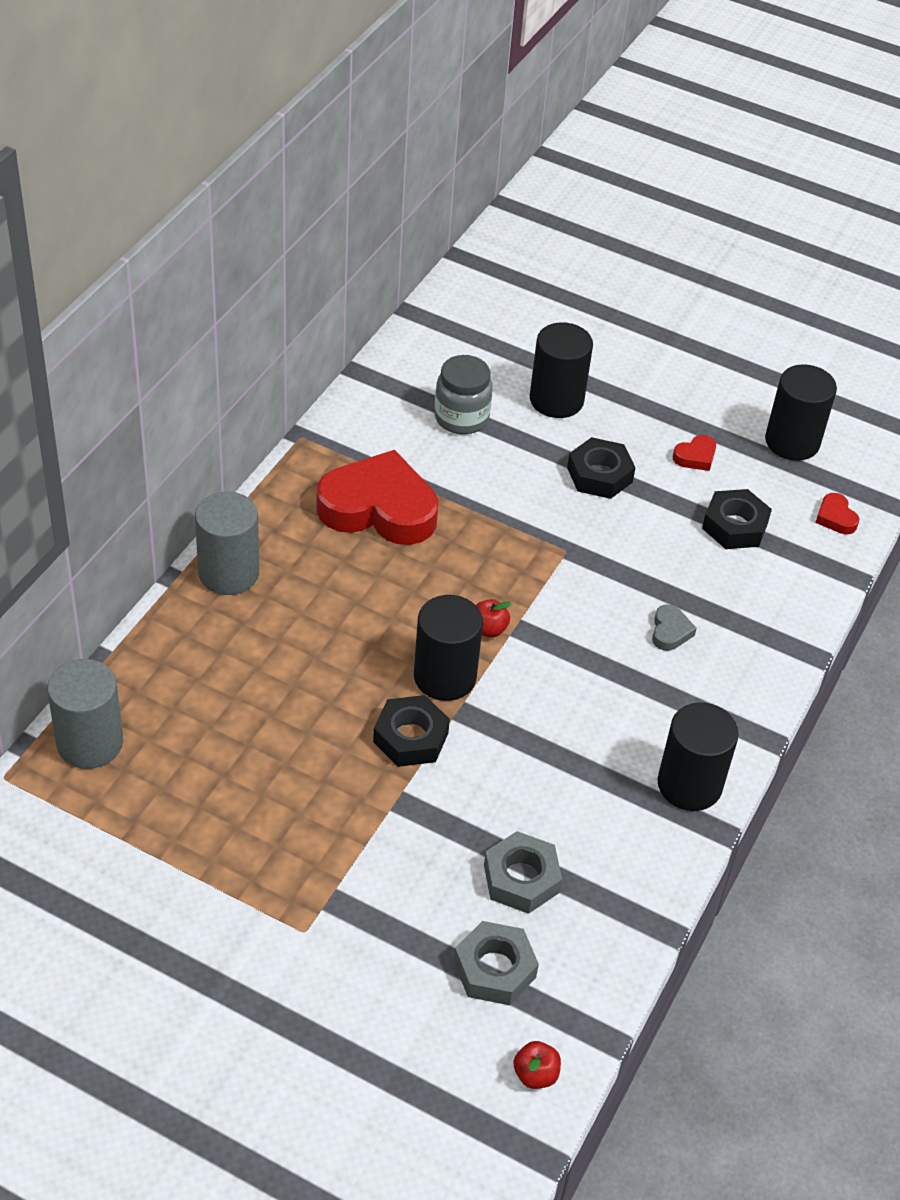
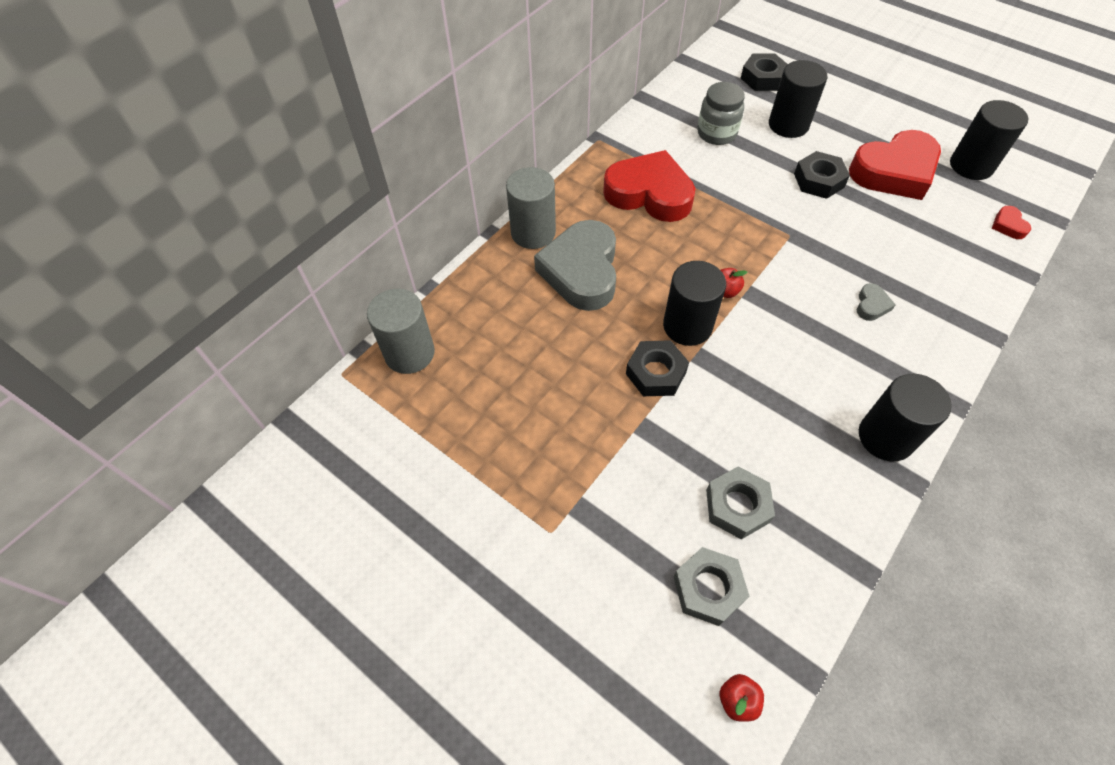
camera: 15 degrees right, 10 degrees up
(301, 619) = (581, 271): none -> grey heart
(695, 456) = (894, 172): red heart -> red heart, size x2.49
(735, 526) = (925, 226): black nut -> black nut (763, 78)

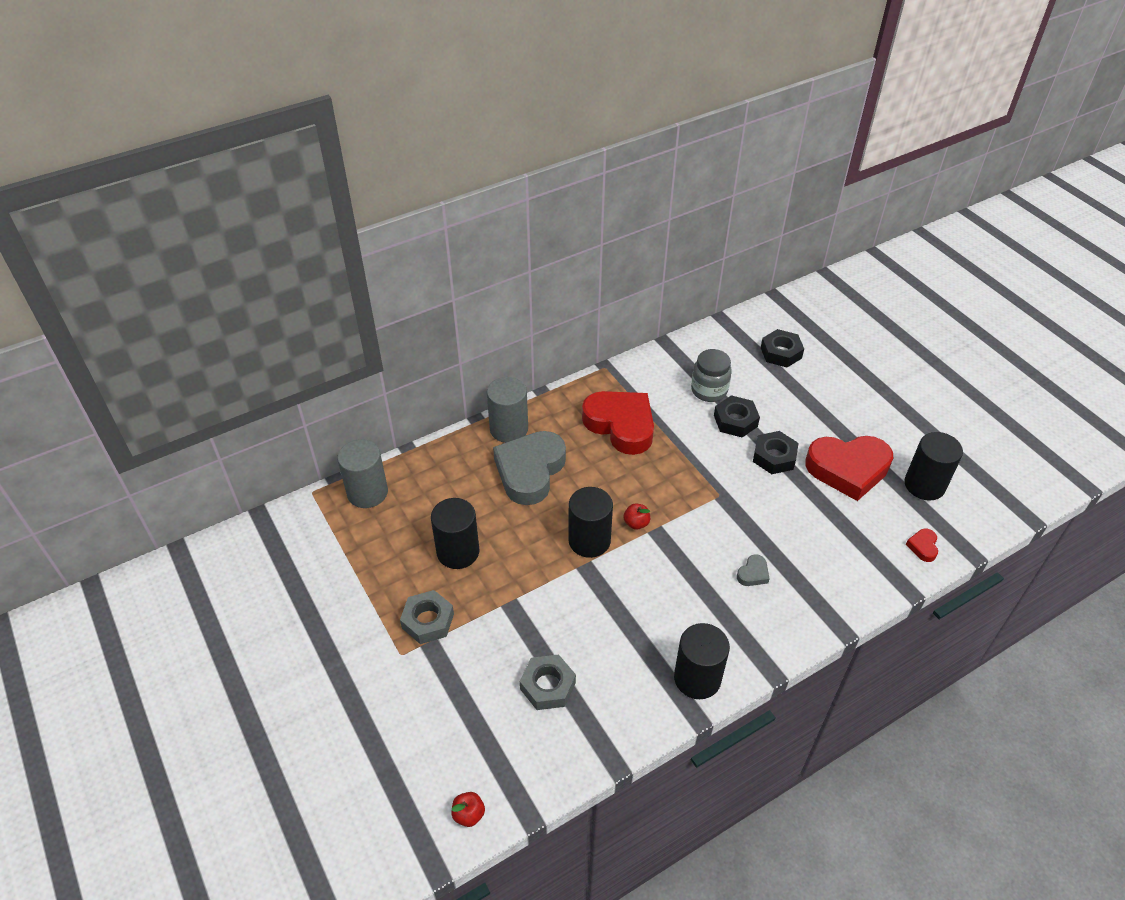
camera: 20 degrees right, 10 degrees down
(656, 373) = (543, 568): black nut -> black nut (735, 421)
(708, 588) = (491, 734): grey nut -> grey nut (428, 621)
(788, 125) = (777, 401): black cylinder -> black cylinder (458, 552)

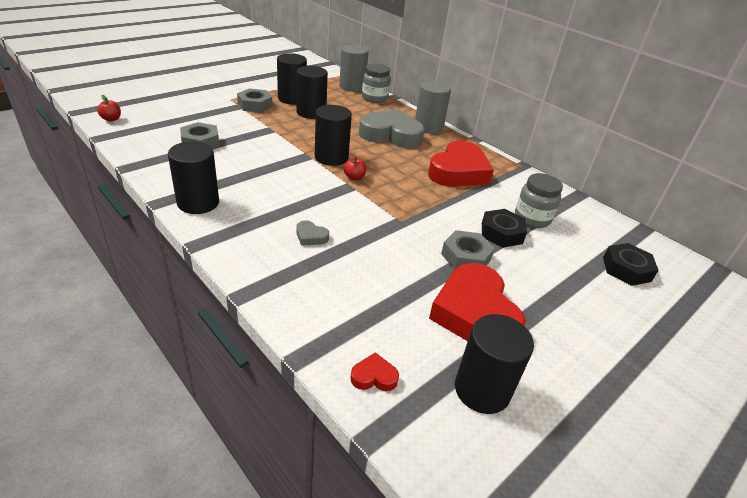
camera: 75 degrees right, 10 degrees down
(407, 572) = (292, 99): none -> black cylinder
(412, 471) = (374, 98): none -> grey jar
(774, 457) = (466, 257): black nut -> grey nut

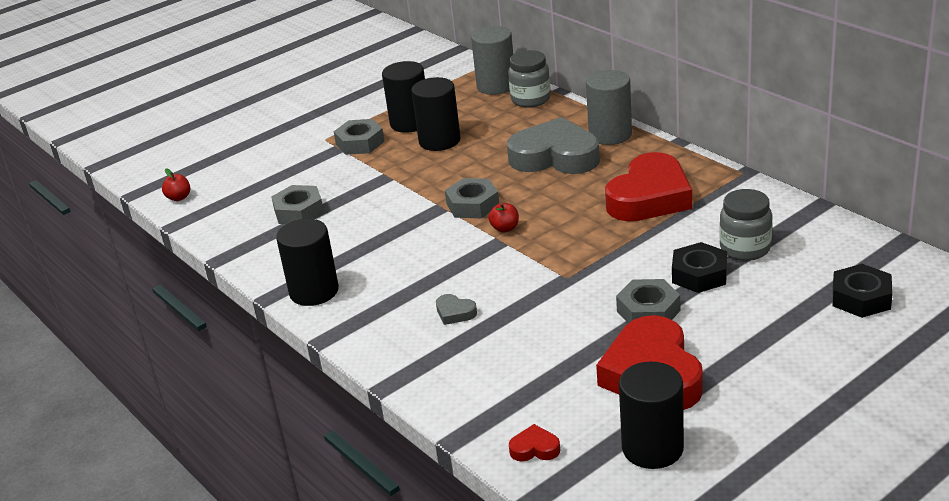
camera: 10 degrees right, 5 degrees down
(331, 157) = (473, 205): black cylinder -> grey nut

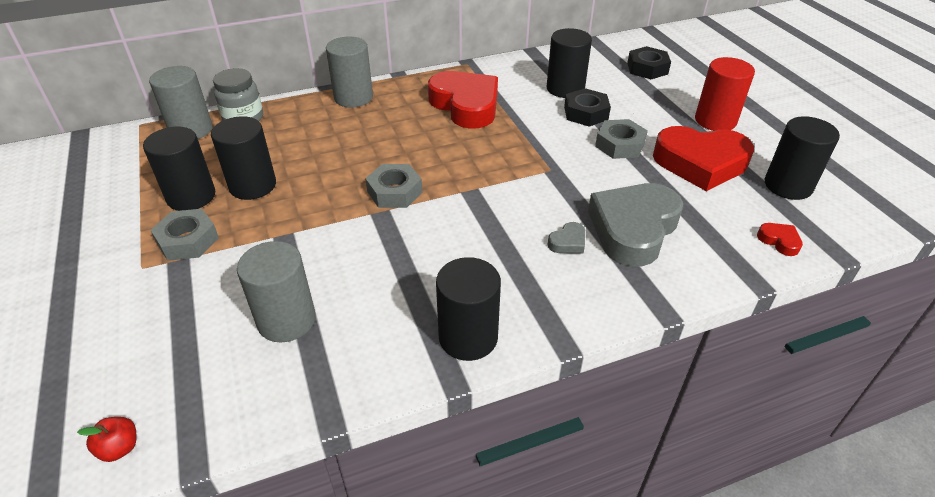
camera: 75 degrees left, 10 degrees up
(299, 211) = (286, 320): grey nut -> grey cylinder
(505, 228) = (451, 183): red apple -> none
(534, 448) = (779, 241): red heart -> red heart turned 120 degrees clockwise
(555, 157) = (359, 130): grey heart -> grey heart (633, 229)
(745, 248) = (565, 88): grey jar -> black cylinder
(766, 373) = (715, 120): none -> red cylinder

